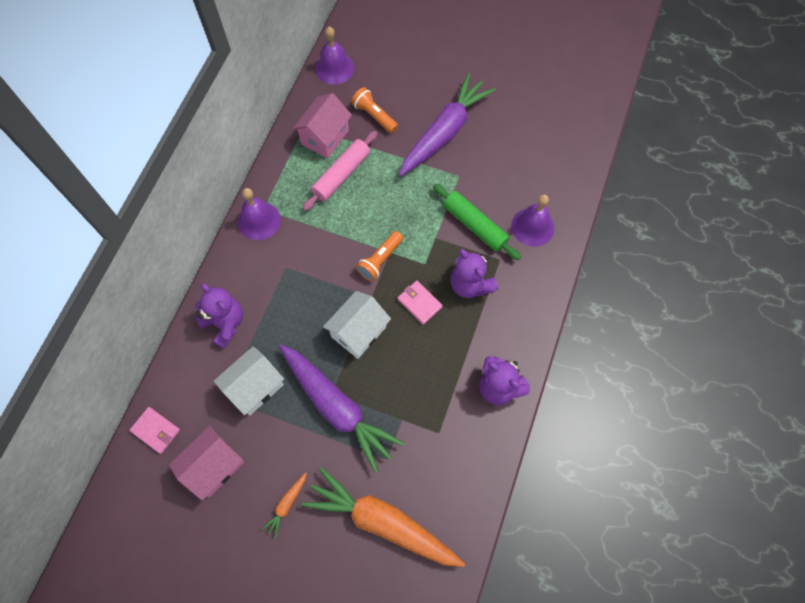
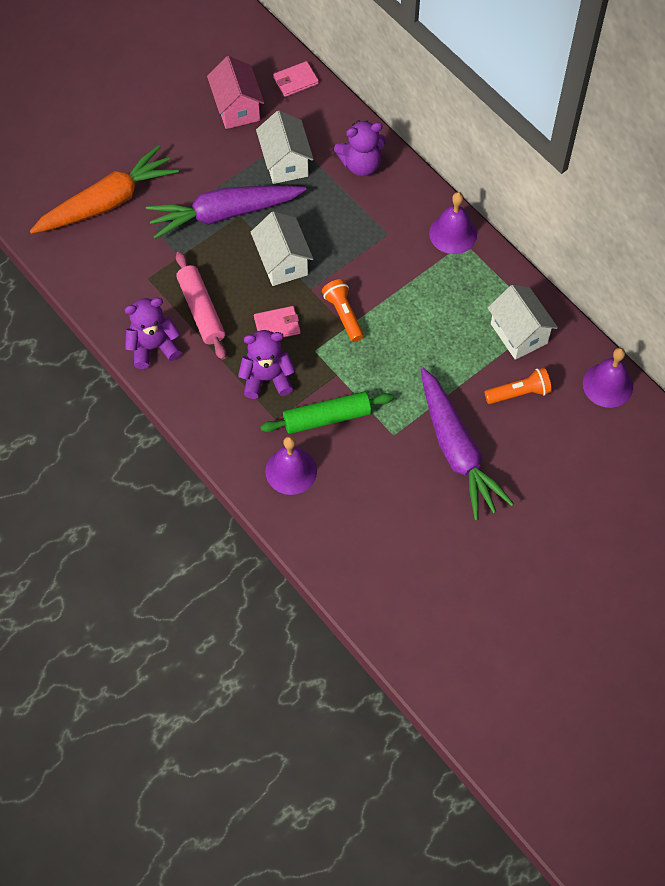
camera: 120 degrees right, 5 degrees down
(286, 505) = (170, 143): orange carrot -> none
(325, 137) = (519, 333): pink house -> white house
(341, 175) = (462, 327): pink rolling pin -> pink rolling pin (201, 310)

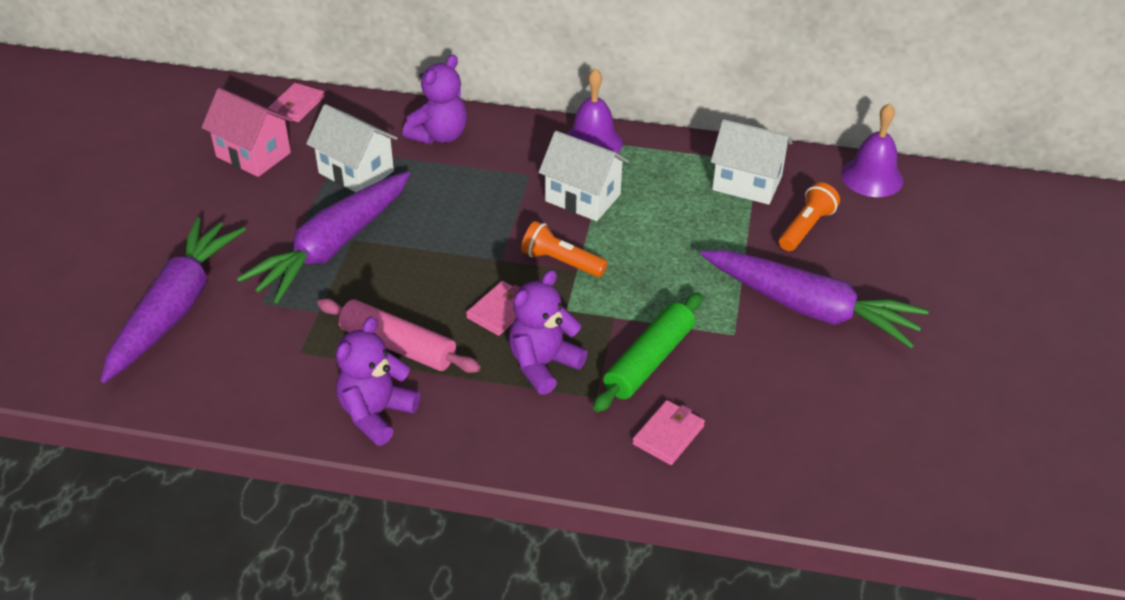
camera: 40 degrees left, 20 degrees down
(108, 201) = (176, 308): orange carrot -> purple carrot
(282, 262) = (445, 254): white house -> white house (583, 198)
(291, 471) = (668, 435): purple bell -> pink wallet

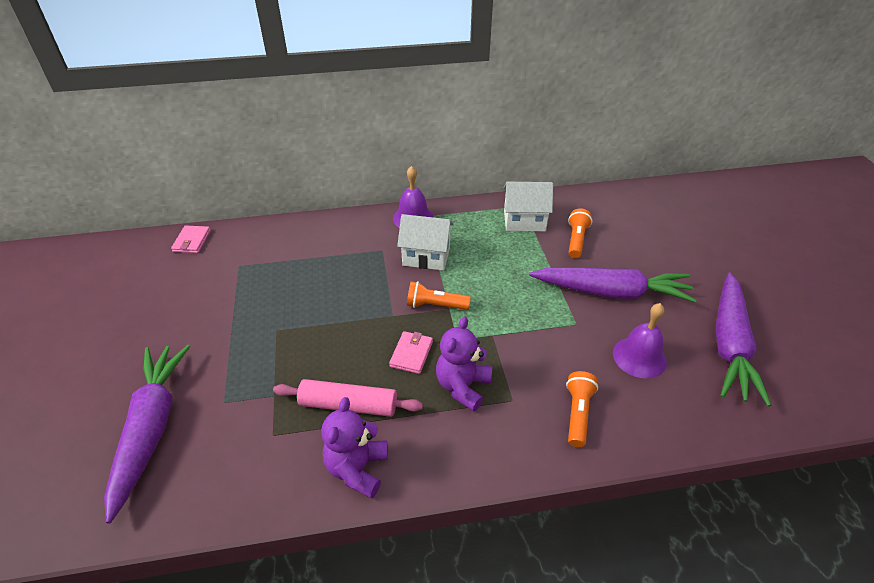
camera: 20 degrees left, 0 degrees up
(253, 155) = (172, 285): pink house -> none
(332, 247) = (263, 340): purple carrot -> purple carrot (729, 345)
(356, 172) = (257, 279): white house -> none
(439, 135) = (306, 238): purple teddy bear -> none
(649, 361) = (533, 361): green rolling pin -> none
(668, 435) = (578, 413): pink wallet -> orange flashlight
(872, 177) = (594, 199): purple bell -> purple bell (639, 357)

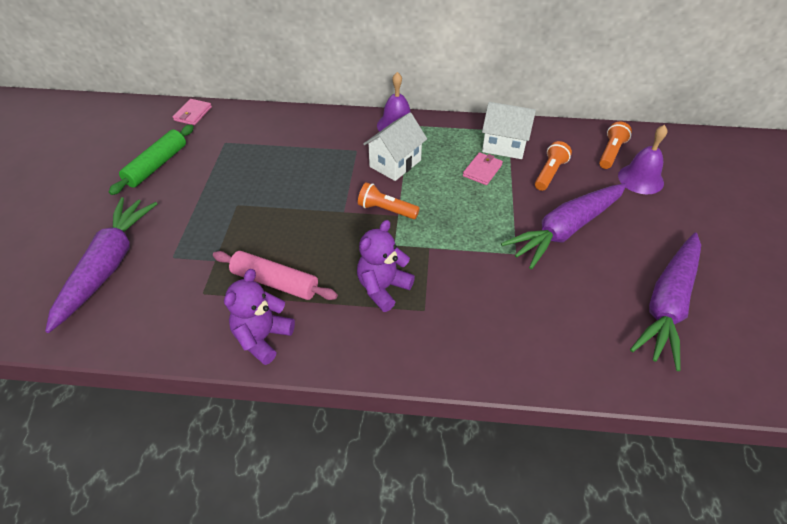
camera: 15 degrees right, 5 degrees up
(170, 304) = (157, 165): none -> green rolling pin
(411, 354) = (347, 249): pink wallet -> pink wallet (482, 170)
(426, 256) = (395, 163): white house -> white house turned 75 degrees counterclockwise
(578, 413) = (482, 335): orange flashlight -> orange flashlight (611, 152)
(612, 293) = (565, 230): purple carrot -> purple carrot turned 120 degrees clockwise
(639, 357) = (566, 297): purple bell -> purple bell (640, 179)

